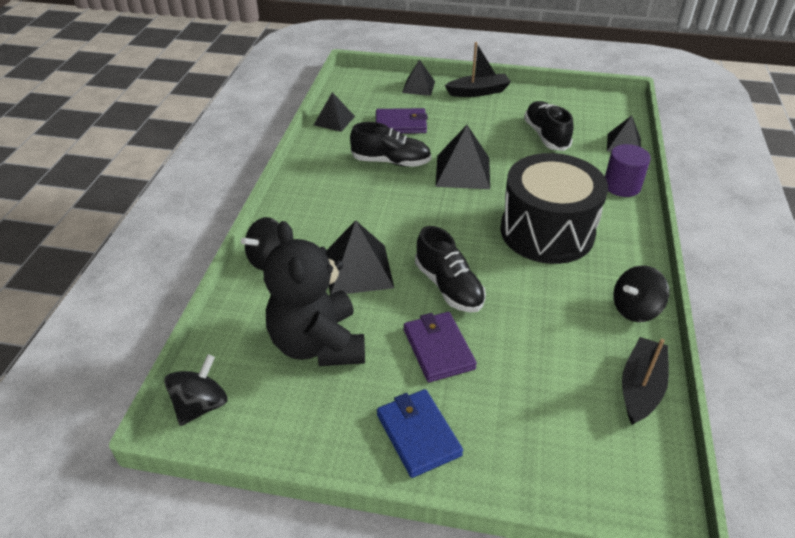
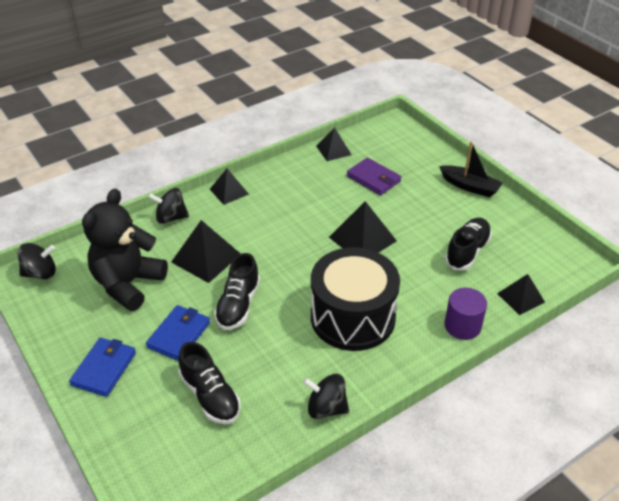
camera: 45 degrees right, 0 degrees up
(391, 162) = (326, 202): black shoe -> black shoe (210, 396)
(418, 87) = (430, 157): black pyramid -> black pyramid (229, 191)
(438, 349) = (179, 335): purple wallet -> blue wallet
(641, 387) = (251, 451): black boat -> none

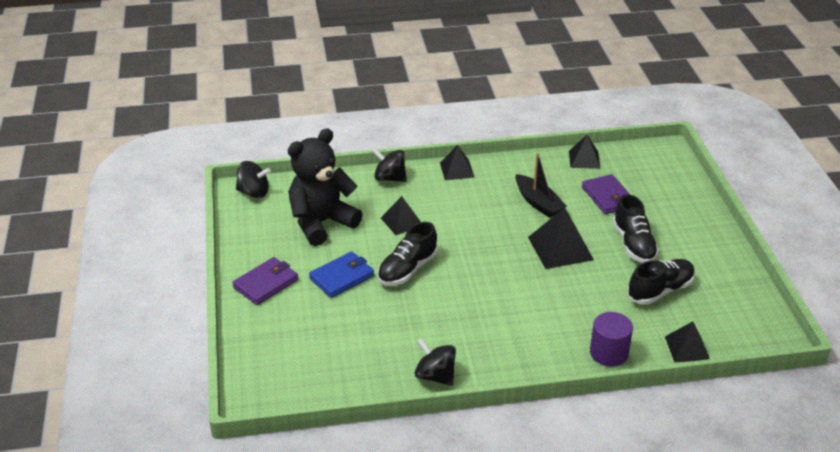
camera: 25 degrees right, 5 degrees down
(104, 369) = (266, 283): blue wallet -> purple wallet
(206, 258) = (402, 221): black pyramid -> black pyramid, size x0.64
(210, 396) = (341, 333): black shoe -> black shoe (633, 244)
(352, 317) = (506, 312): black drum -> none
(470, 186) = (706, 232): black boat -> black boat (538, 203)

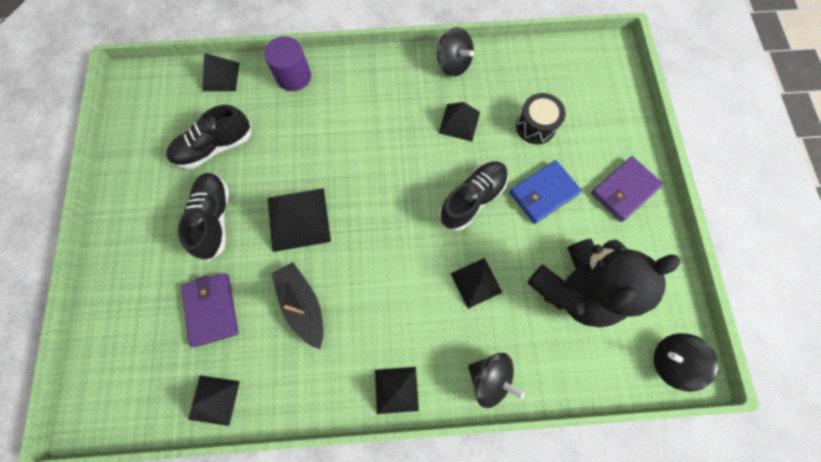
camera: 175 degrees left, 35 degrees up
(345, 326) = (535, 126): none -> black drum
(424, 324) = (459, 122): none -> black pyramid

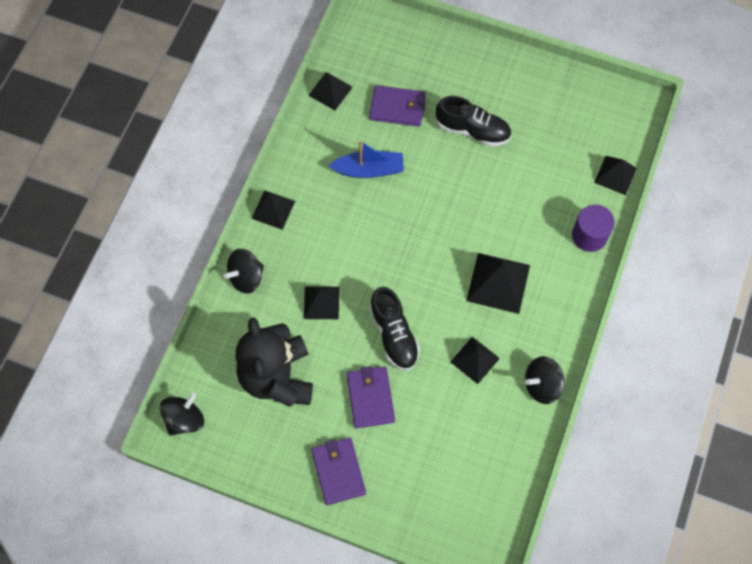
camera: 115 degrees right, 5 degrees down
(215, 147) = (541, 149): black shoe -> none
(298, 219) = (442, 191): black pyramid -> black pyramid (498, 283)
(303, 305) = (369, 169): black boat -> blue boat
(535, 126) = (439, 427): black drum -> none
(543, 193) = (370, 398): blue wallet -> purple wallet

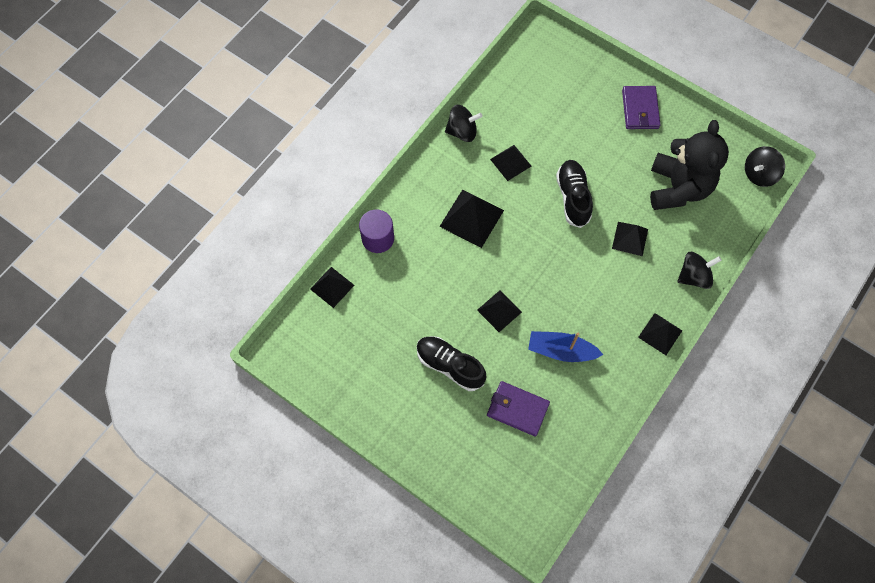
camera: 165 degrees left, 0 degrees up
(330, 91) = (582, 446): black pyramid -> black pyramid (499, 311)
(370, 398) = (603, 154): purple wallet -> none

